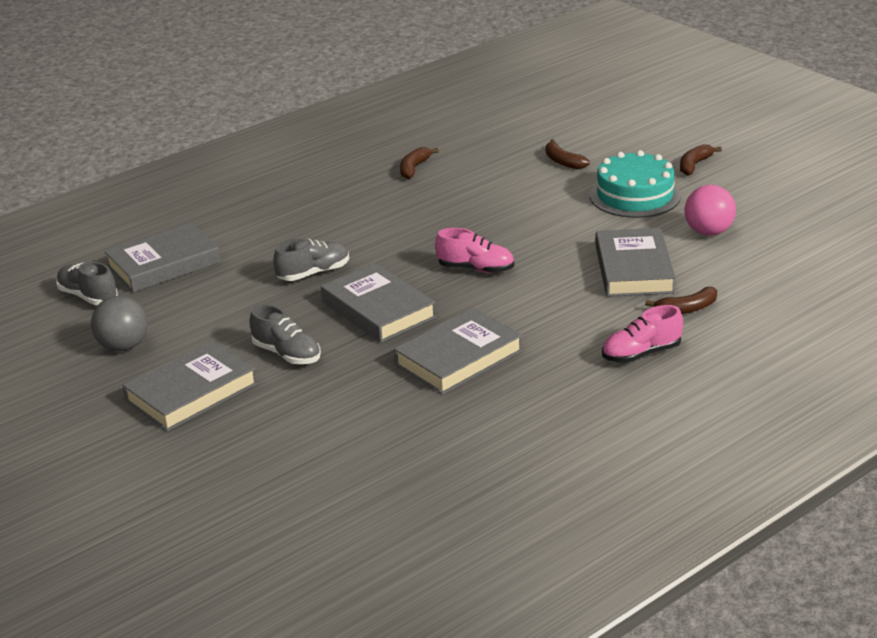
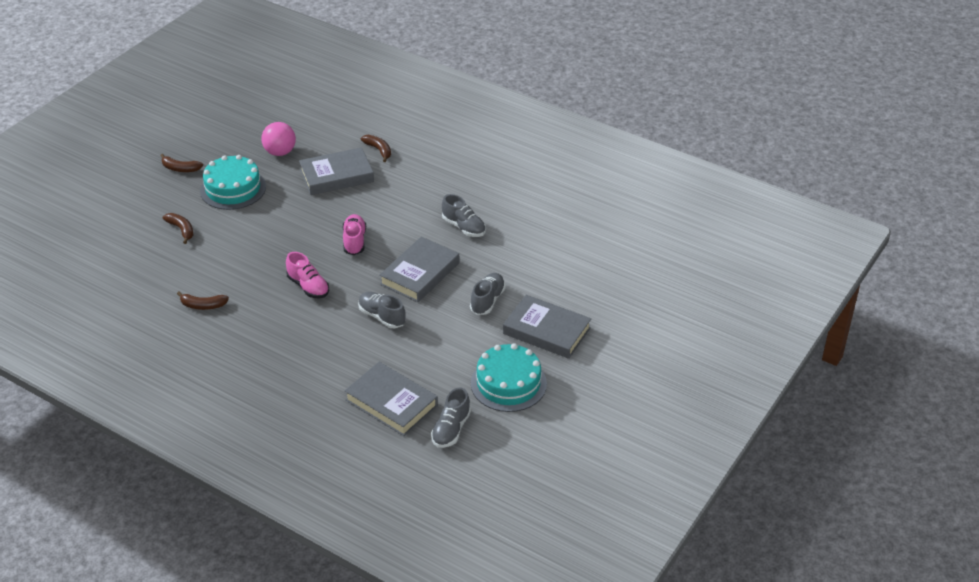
camera: 110 degrees left, 10 degrees up
(123, 346) = (508, 383): grey ball -> turquoise cake
(458, 358) = (464, 227): grey book -> grey shoe
(563, 161) = (181, 230): brown banana -> brown banana turned 75 degrees counterclockwise
(641, 354) = (434, 160): pink shoe -> pink shoe (308, 287)

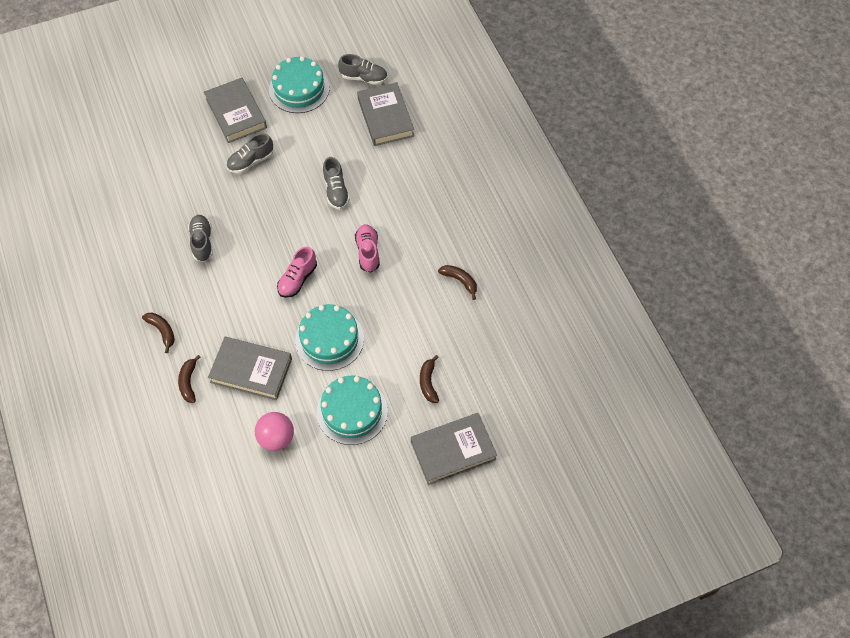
camera: 145 degrees left, 20 degrees up
(180, 168) = (382, 473): brown banana -> brown banana (162, 331)
(290, 218) = (329, 339): none -> turquoise cake
(420, 273) = (276, 215): grey book -> grey book (453, 450)
(451, 429) = (364, 78): grey shoe -> grey shoe turned 45 degrees clockwise

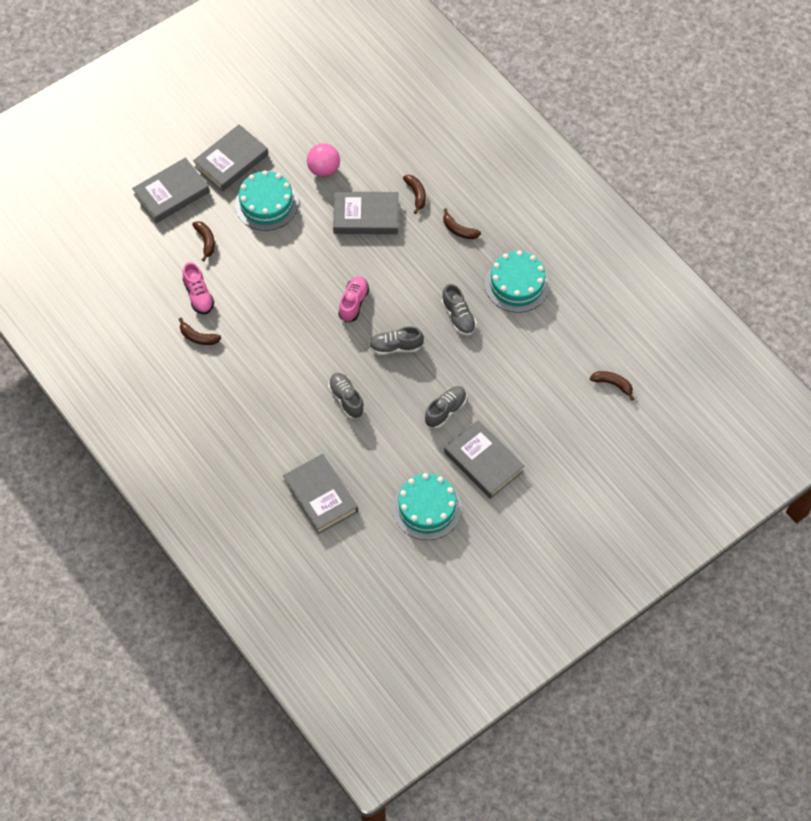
camera: 165 degrees right, 0 degrees up
(93, 150) = (613, 384): none -> brown banana
(329, 339) = (305, 257): turquoise cake -> turquoise cake (517, 284)
(364, 78) = (359, 540): grey shoe -> grey shoe (395, 347)
(368, 252) = (295, 344): pink shoe -> pink shoe (198, 295)
(376, 476) = (231, 161): none -> grey book

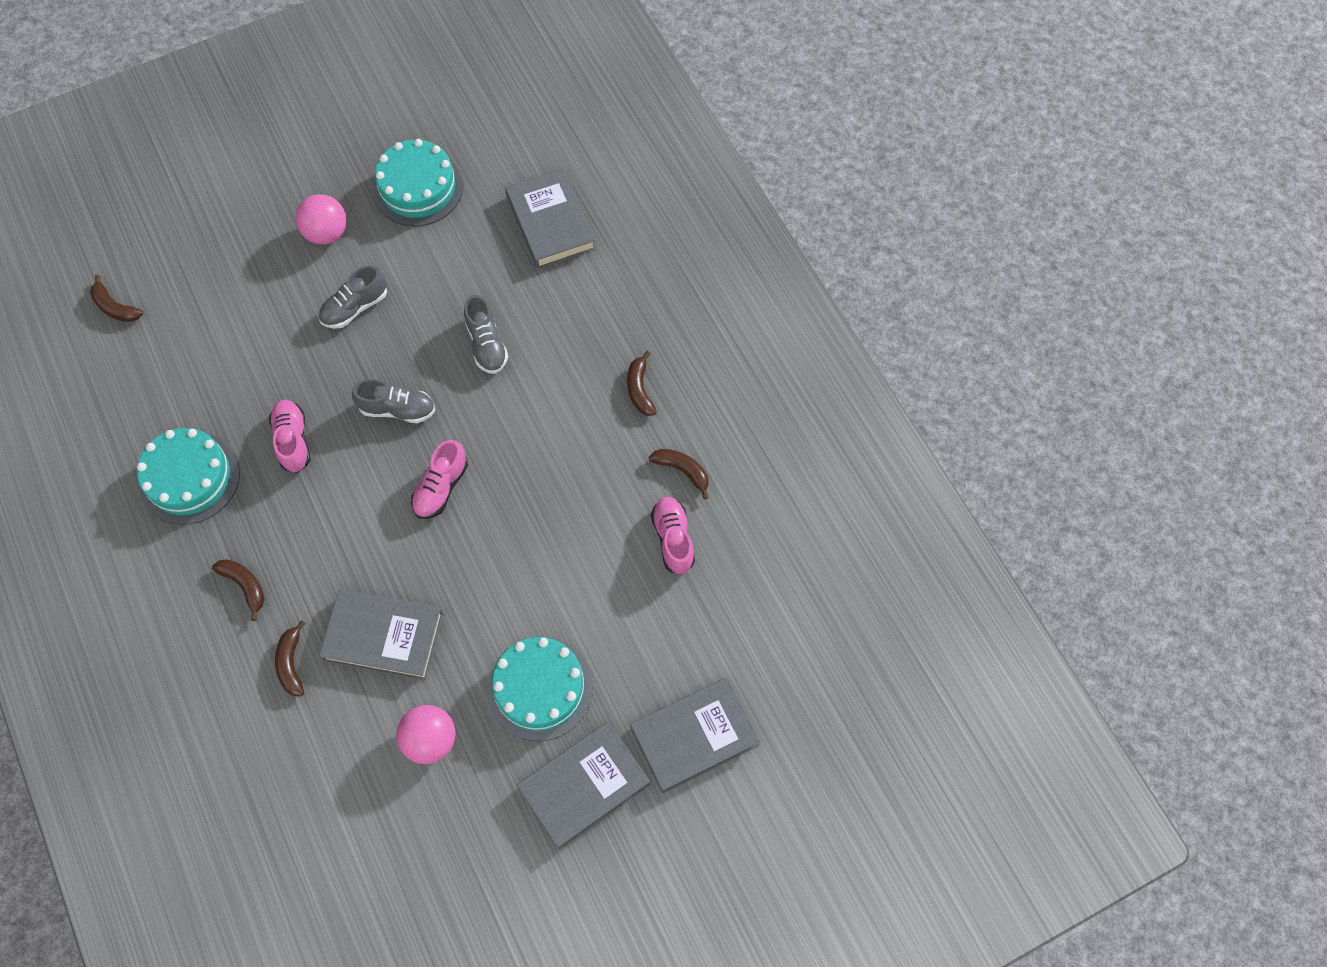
camera: 170 degrees left, 5 degrees up
(206, 241) = (649, 633): brown banana -> brown banana (639, 389)
(458, 317) = (293, 440): grey shoe -> pink shoe
(483, 462) = (327, 233): grey book -> pink ball

